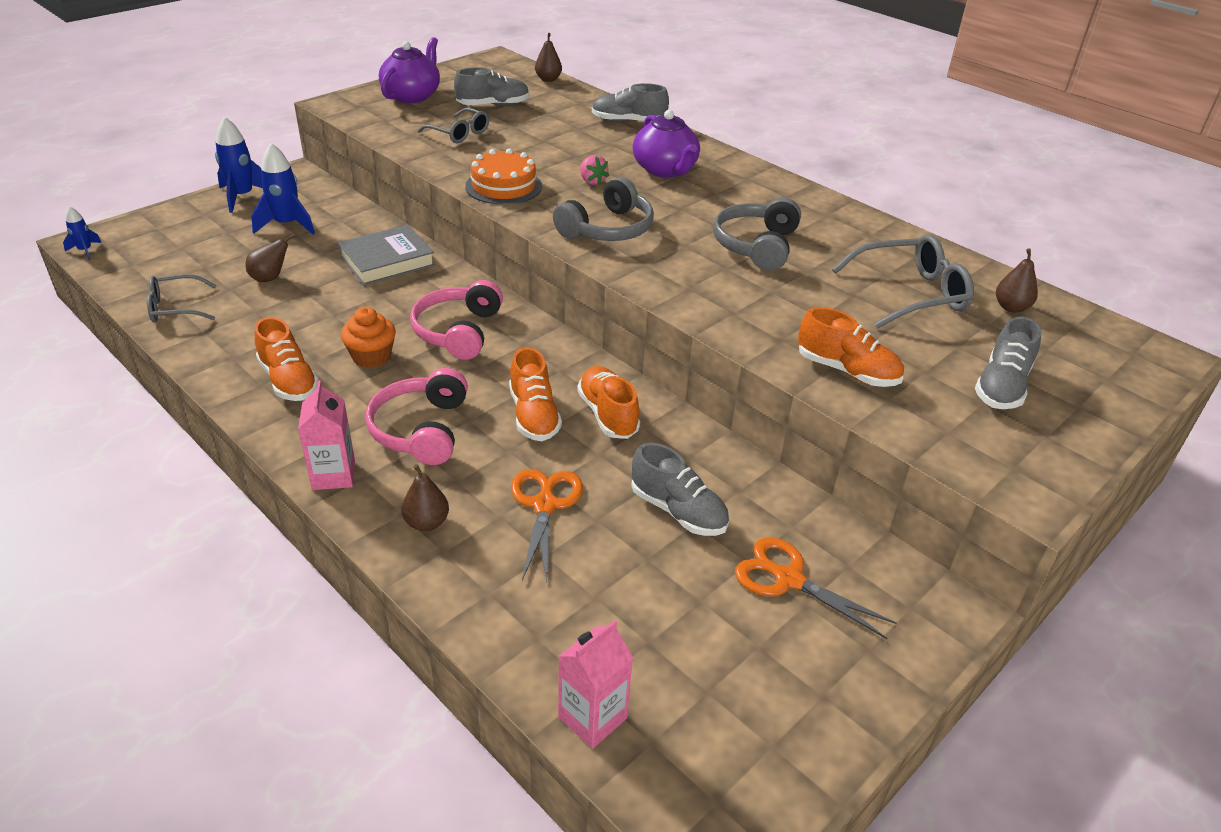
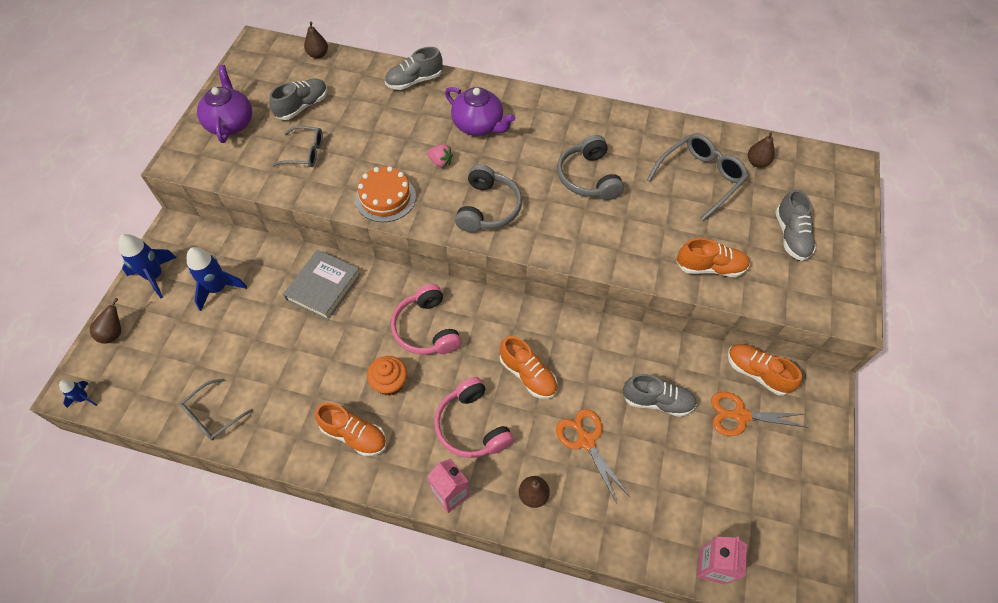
camera: 30 degrees left, 20 degrees up
(270, 278) = (255, 349): brown pear -> brown pear (114, 333)
(608, 414) = (568, 349): orange shoe -> orange shoe (757, 373)

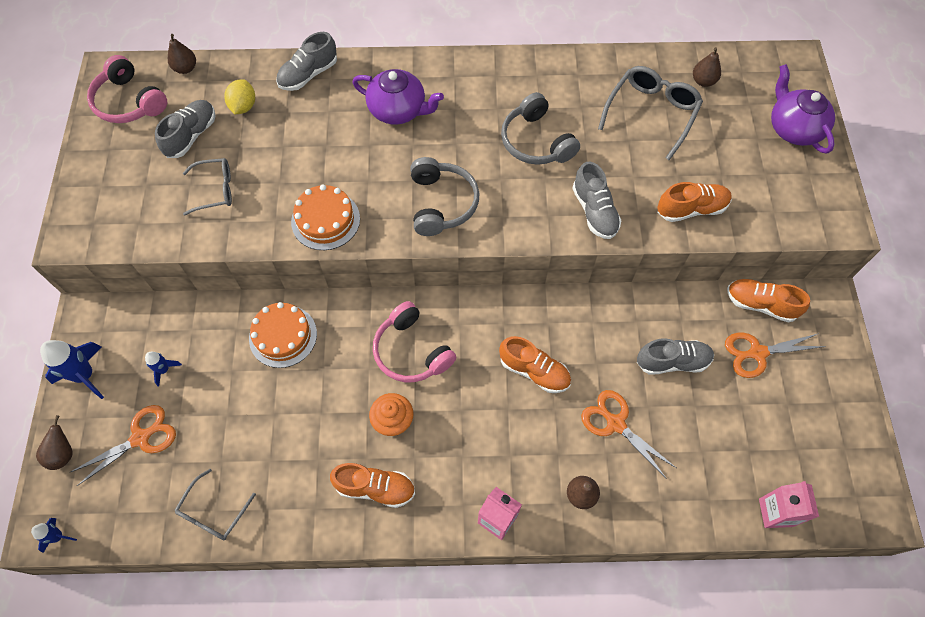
camera: 15 degrees left, 5 degrees up
(178, 338) = (140, 438): none -> orange scissors
(218, 288) = (164, 370): blue rocket -> blue rocket, size x0.54
(230, 123) = (114, 176): purple teapot -> purple teapot (793, 128)
(323, 287) = (283, 336): grey book -> orange cake
(352, 93) = (243, 106): none -> yellow lemon
(440, 162) = (371, 163): pink strawberry -> none
(471, 426) = (495, 442): pink headphones -> pink headphones (129, 102)
(791, 236) = (760, 154): grey shoe -> grey shoe (594, 211)

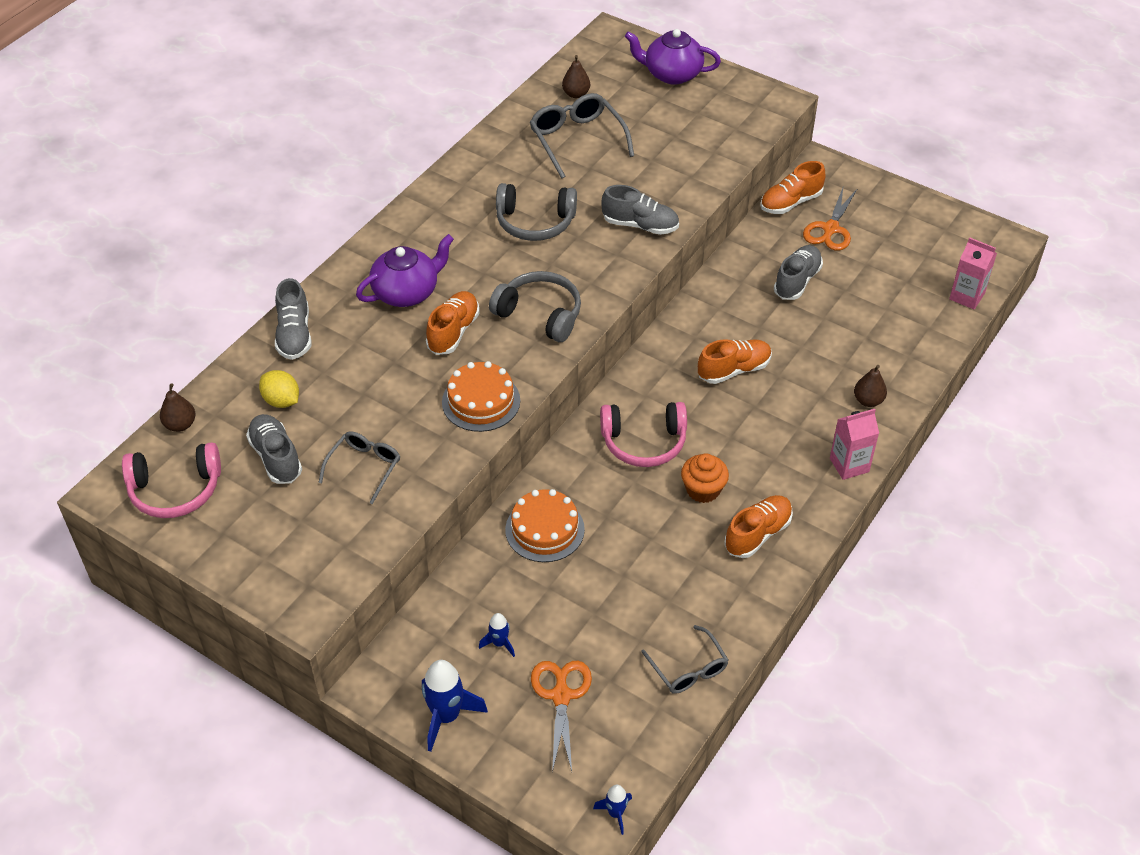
camera: 55 degrees left, 15 degrees down
(63, 453) = (524, 772): brown pear -> none
(615, 423) = (823, 345): orange scissors -> none
(691, 209) = (691, 170): orange shoe -> orange shoe (453, 332)

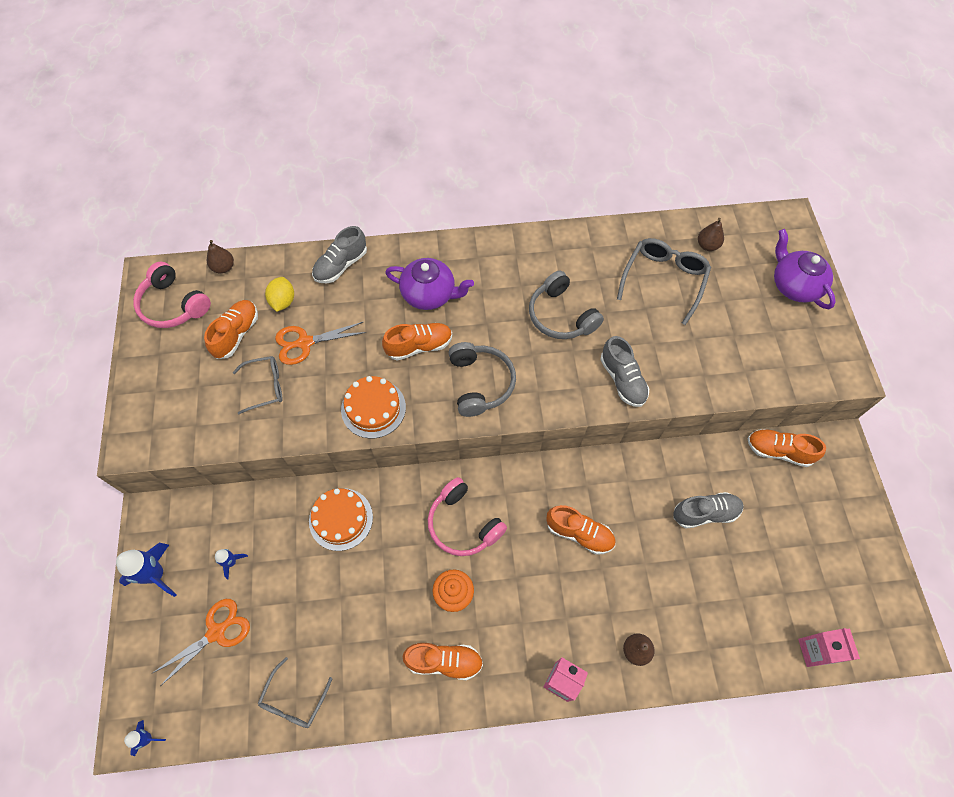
camera: 50 degrees right, 15 degrees up
(276, 457) = (236, 334): grey shoe -> orange shoe
(830, 229) = (781, 498): orange scissors -> orange scissors (305, 343)

